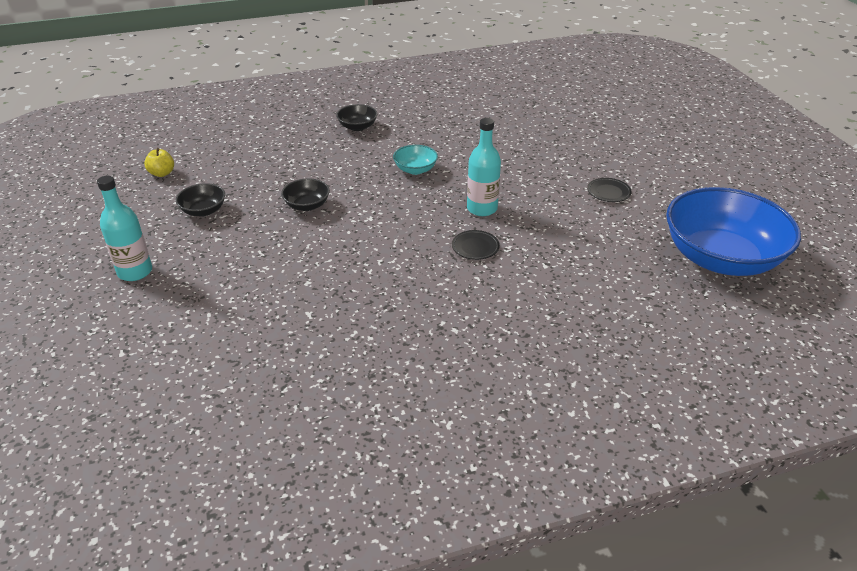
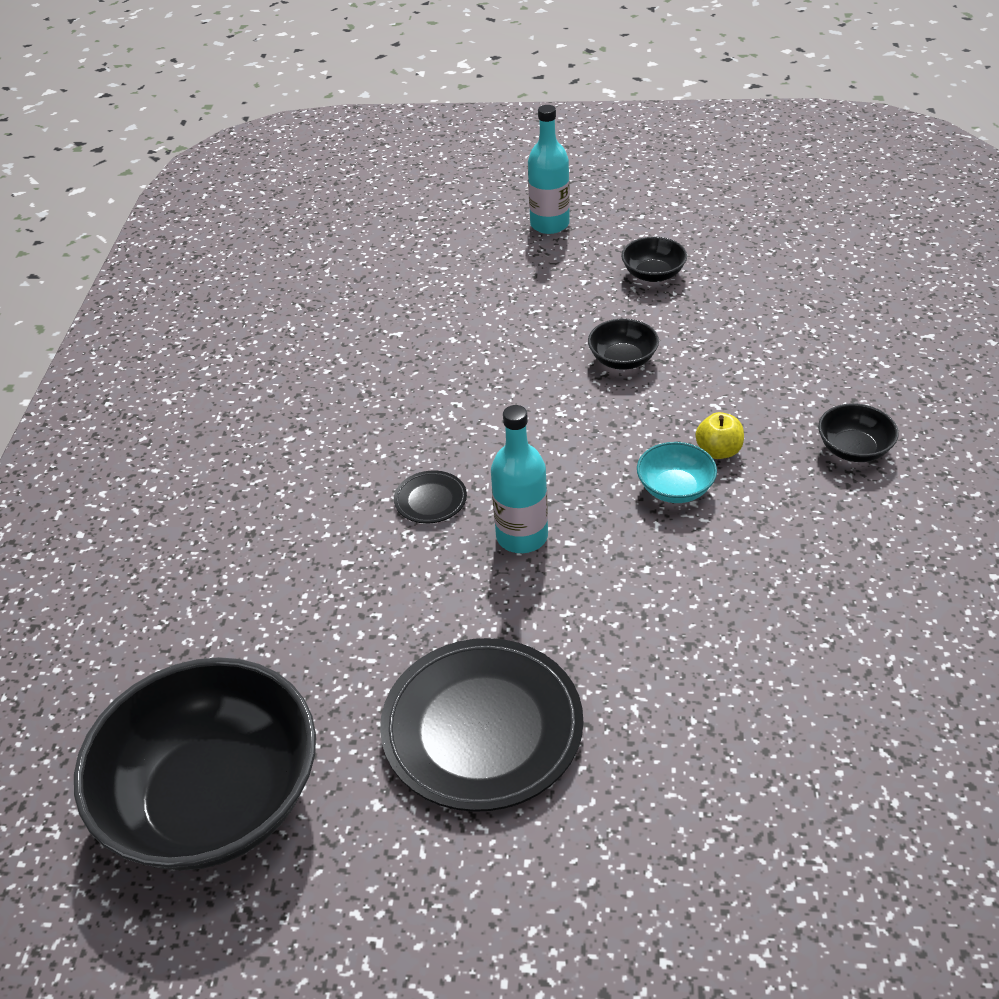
camera: 115 degrees right, 5 degrees up
(162, 173) = (766, 246): yellow apple -> yellow apple (718, 451)
(608, 192) = (482, 729): black plate -> black plate, size x2.31
(721, 258) = (214, 799): blue bowl -> black bowl

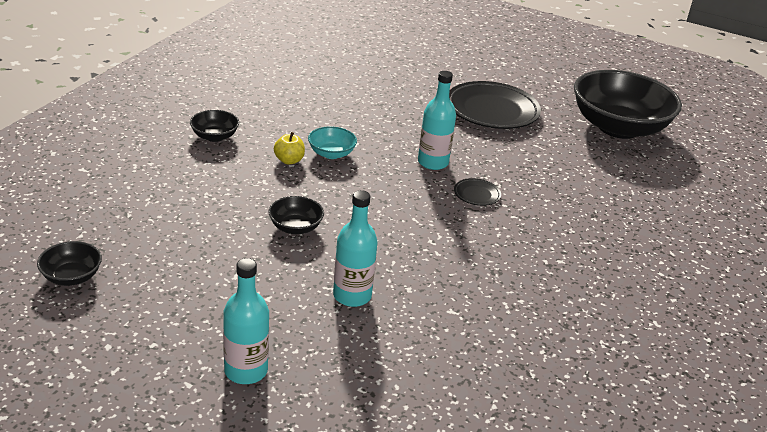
camera: 165 degrees left, 10 degrees down
(505, 311) = (352, 296): none -> turquoise bottle
(653, 274) = (207, 281): black bowl -> black bowl (72, 277)

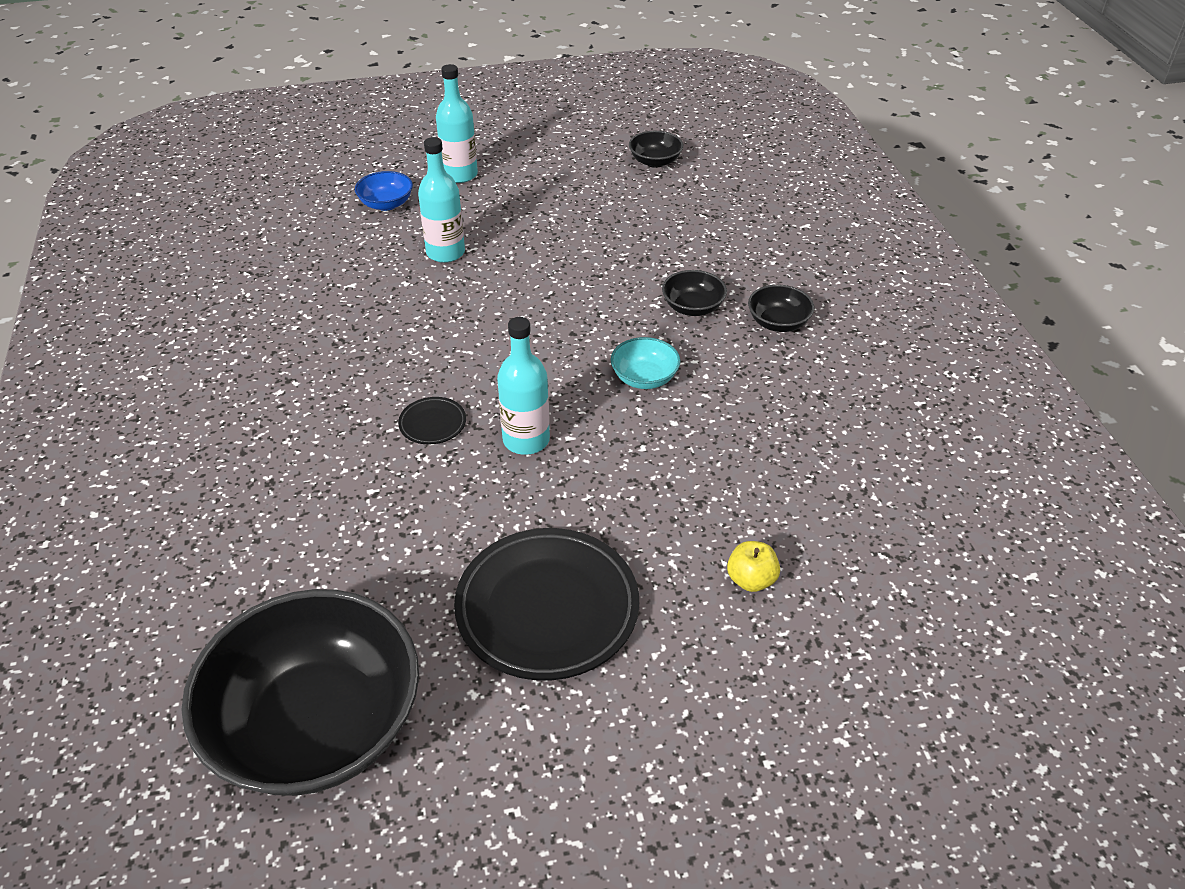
camera: 145 degrees right, 10 degrees up
(289, 160) = (670, 341): yellow apple -> yellow apple (751, 580)
(295, 227) = (563, 279): black bowl -> black bowl (692, 307)
(349, 377) = (386, 204): none -> blue bowl

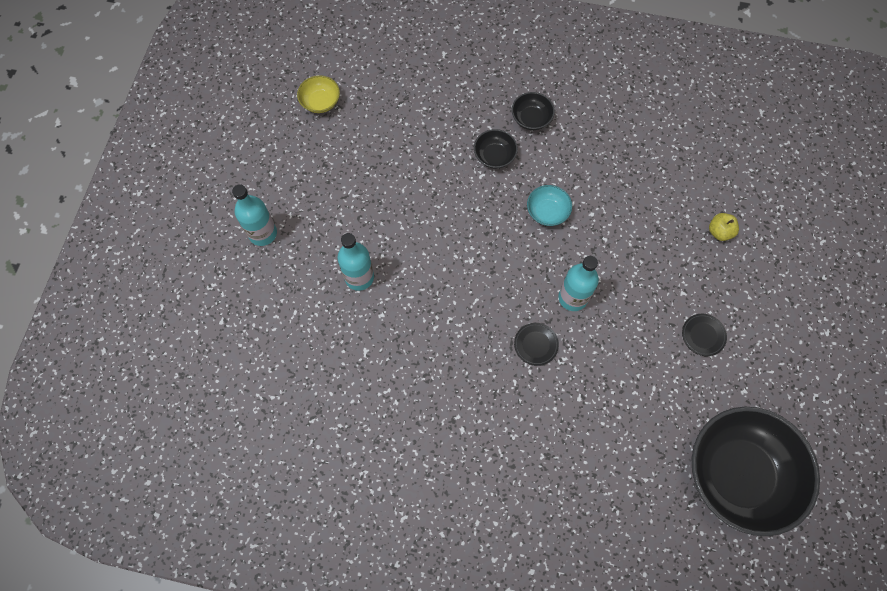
camera: 65 degrees left, 25 degrees up
(386, 204) = (274, 297): blue bowl -> none
(547, 608) = (703, 335): black plate -> black plate, size x0.43
(655, 161) = (320, 102): black bowl -> yellow bowl

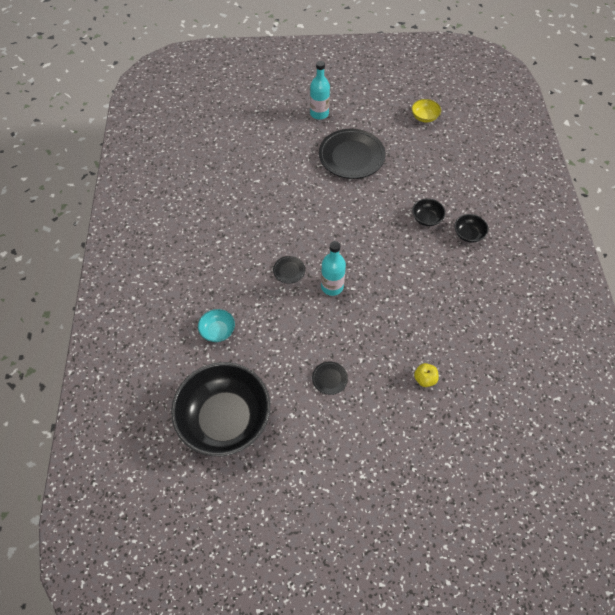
camera: 75 degrees right, 10 degrees down
(359, 277) = (306, 166): turquoise bottle -> none
(362, 213) = (351, 157): none -> black plate
(547, 212) = (394, 259): turquoise bowl -> turquoise bowl (218, 331)

